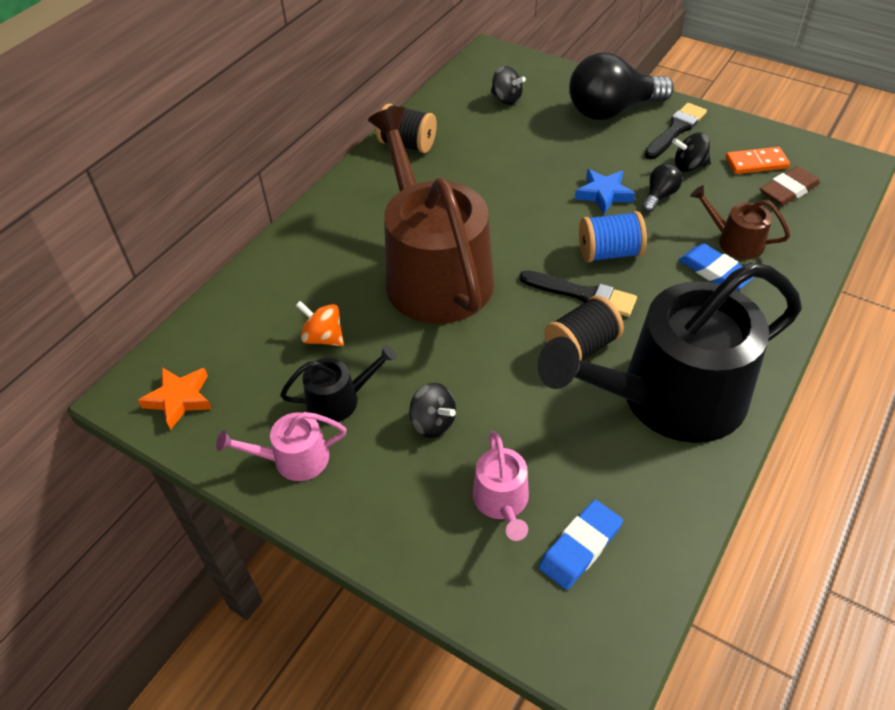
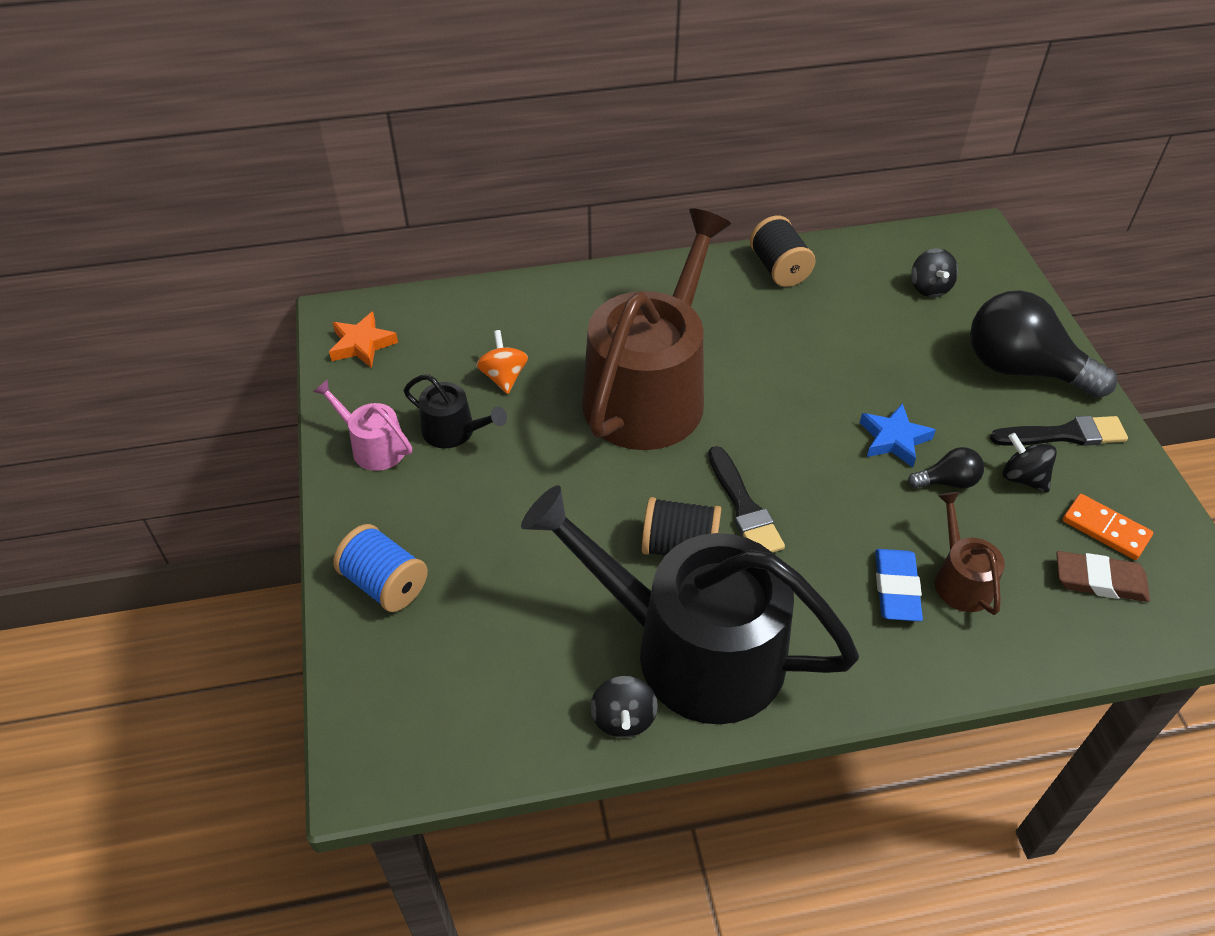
camera: 45 degrees right, 0 degrees up
(433, 423) = (491, 503): black spinning top -> black spinning top (623, 718)
(502, 501) = (458, 601): pink watering can -> none
(580, 547) = (464, 683): blue eraser -> none
(609, 253) = (820, 493): blue spool -> blue spool (385, 584)

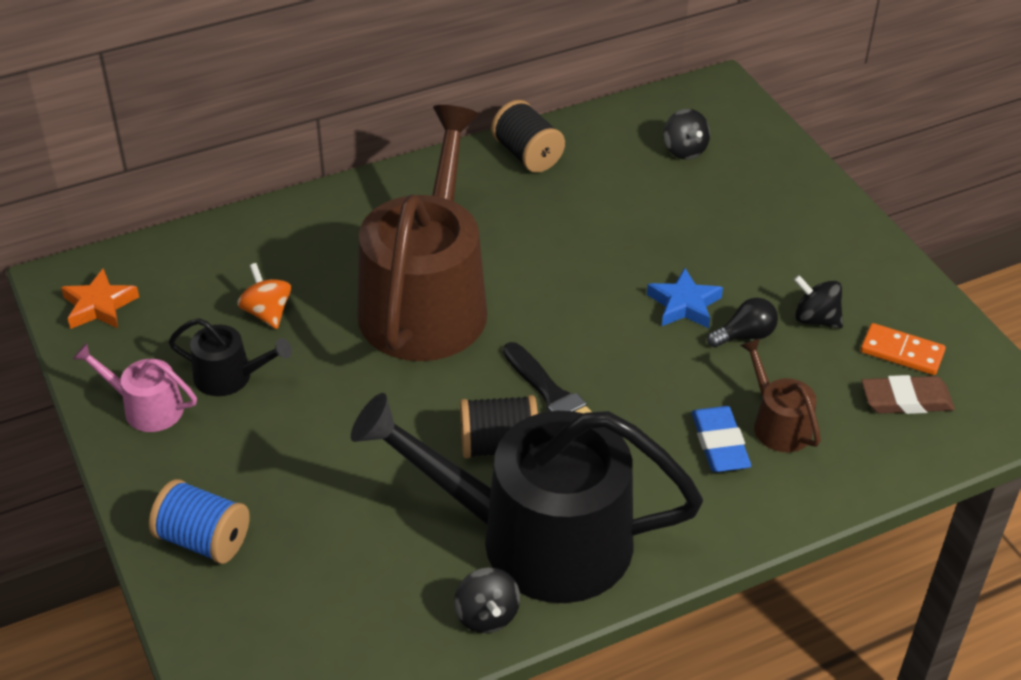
camera: 15 degrees left, 5 degrees down
(1022, 369) = (793, 216): black light bulb -> none
(1064, 434) = (845, 271): black brush -> none

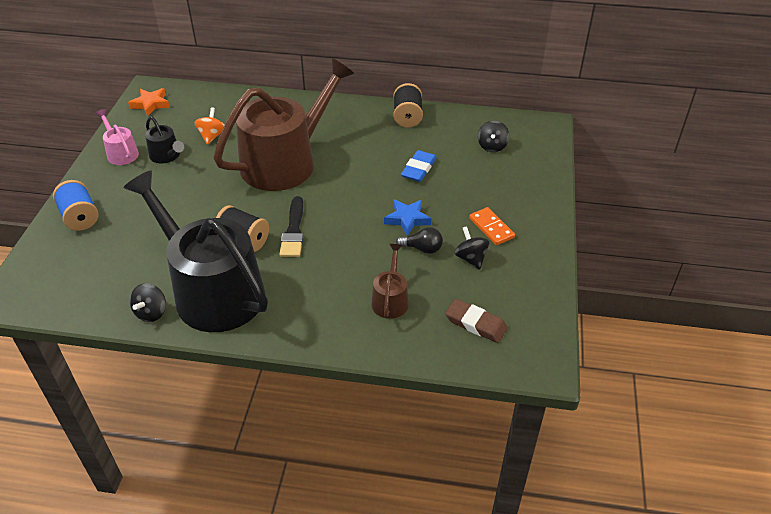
camera: 35 degrees right, 0 degrees up
(719, 443) = (349, 294): blue eraser -> blue eraser (418, 169)
(902, 352) = (501, 298): orange domino -> orange domino (491, 228)

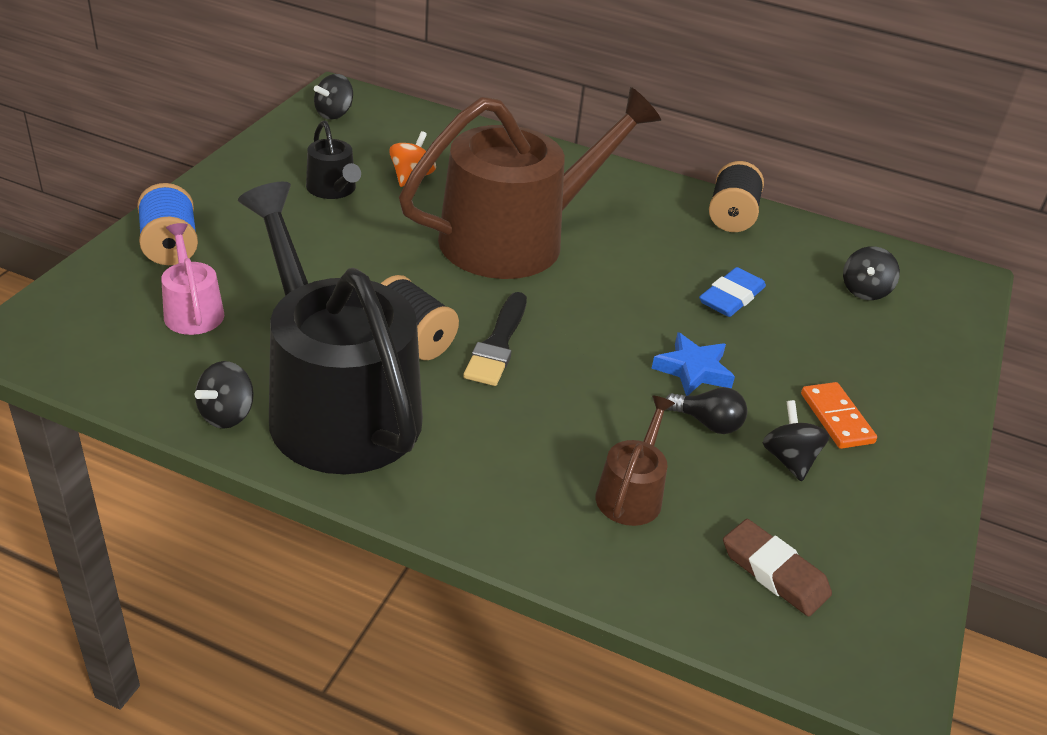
camera: 10 degrees right, 5 degrees down
(121, 153) = (266, 170): pink watering can -> pink watering can (192, 310)
(150, 104) = (334, 114): orange star -> black spinning top

